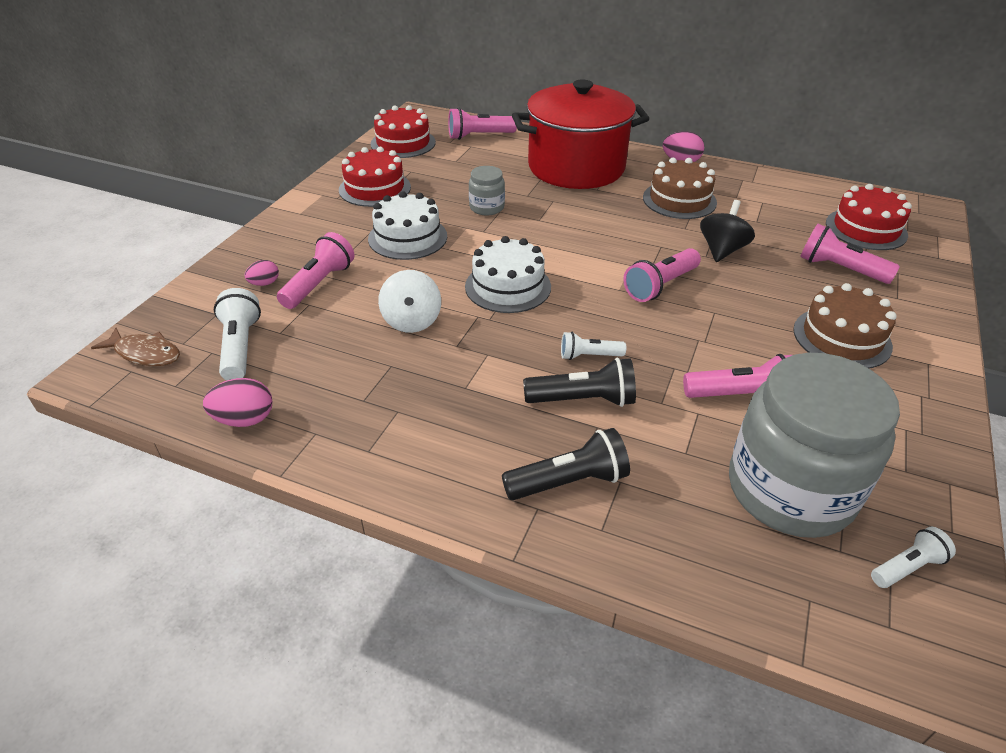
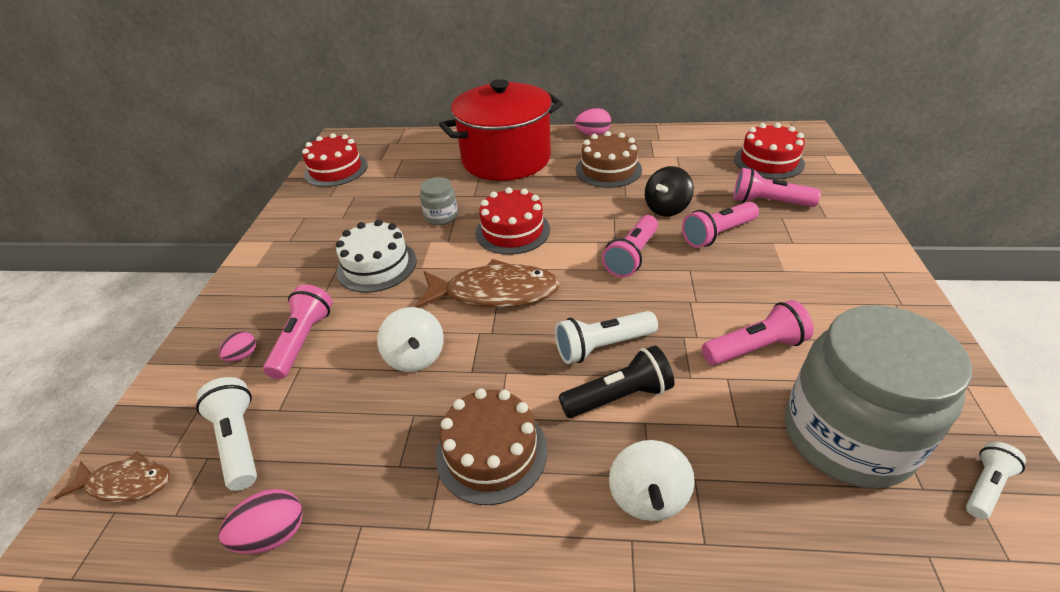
camera: 15 degrees left, 0 degrees up
(375, 188) = (325, 222): red cake -> red cake (512, 231)
(479, 136) = (406, 148): pink flashlight -> pink flashlight (717, 234)
(508, 286) = (495, 293): white cake -> brown fish
(569, 482) = (648, 496): black flashlight -> white spinning top
(589, 356) = (602, 346): white flashlight -> white flashlight, size x1.61
(722, 250) = (666, 208): black spinning top -> black spinning top turned 150 degrees counterclockwise
(842, 338) = (804, 266): brown cake -> brown cake (491, 452)

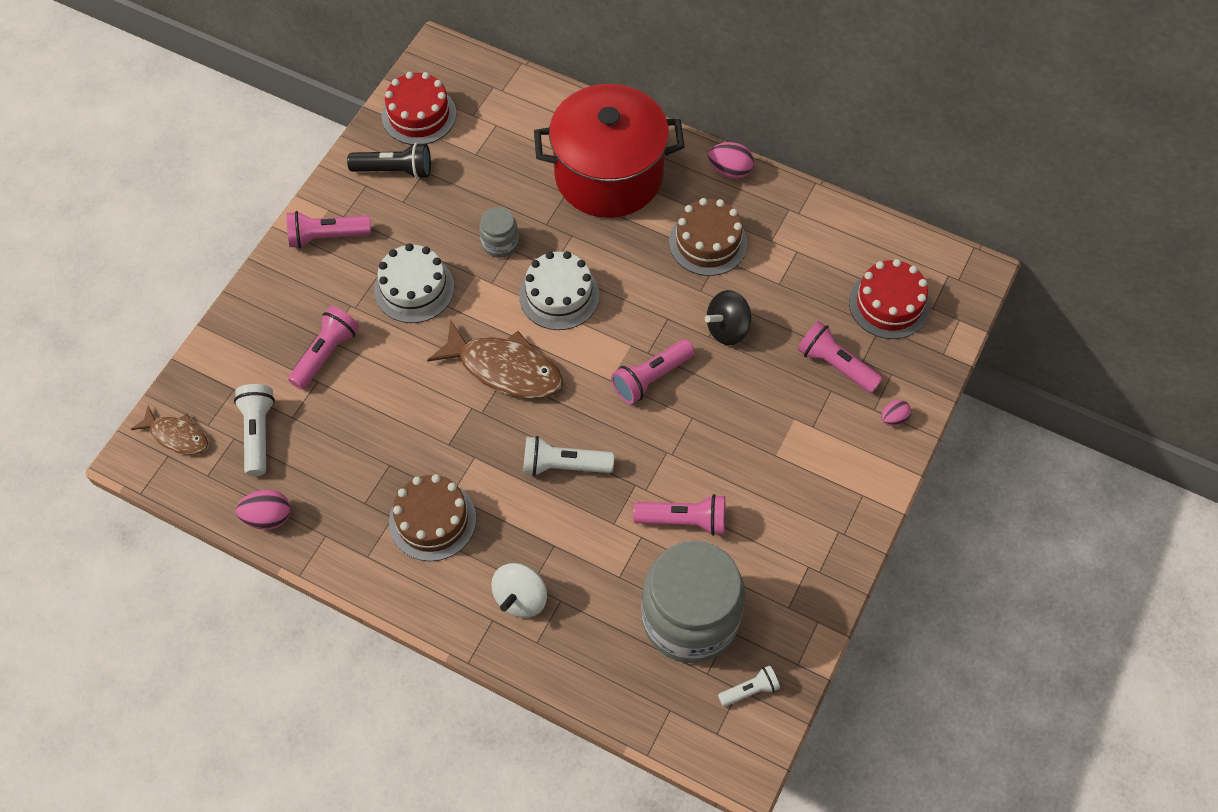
camera: 20 degrees right, 20 degrees up
(243, 355) = (275, 349): pink egg -> pink egg (893, 418)
(415, 357) = (411, 411): white spinning top -> none
(512, 231) = (559, 295): red cake -> white cake
(619, 396) = (548, 516): black flashlight -> black flashlight (395, 170)
(717, 234) = (750, 385): pink flashlight -> pink flashlight (327, 236)

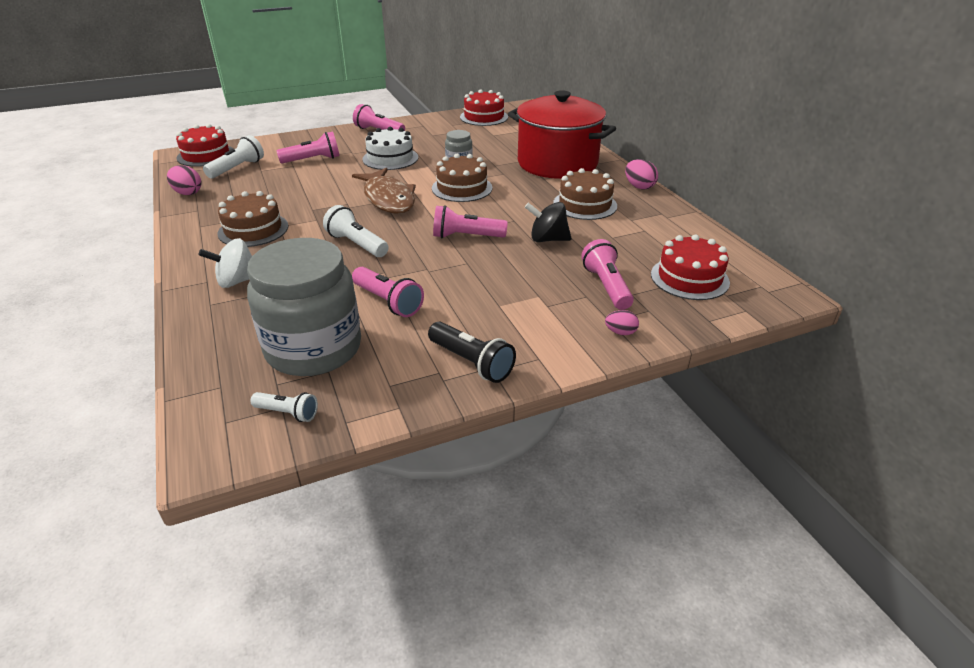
camera: 40 degrees right, 25 degrees down
(177, 436) = (206, 155): brown fish -> red cake
(395, 170) = (444, 126): black flashlight -> black flashlight (471, 362)
(559, 295) = (462, 188): white cake -> brown cake

